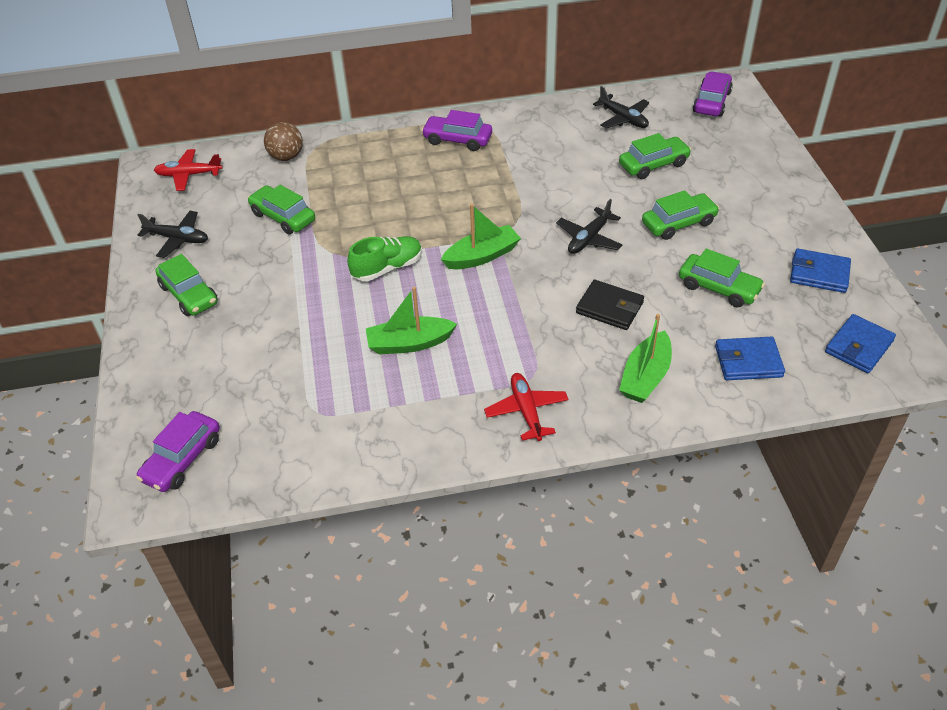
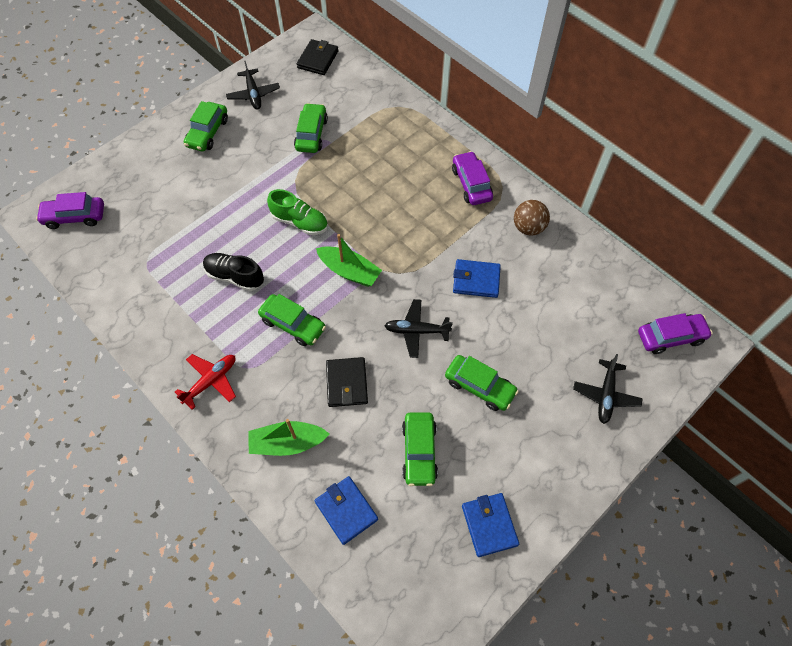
camera: 55 degrees right, 15 degrees up
(189, 175) = (318, 59): red plane -> black wallet
(286, 157) = (374, 97): brown ball -> brown ball (528, 227)
(409, 343) = (235, 276): green boat -> black shoe
(623, 118) = (589, 281): black plane -> black plane (605, 395)
(653, 165) = (543, 332): green car -> green car (293, 324)
(858, 346) = (415, 593): blue wallet -> blue wallet (476, 280)

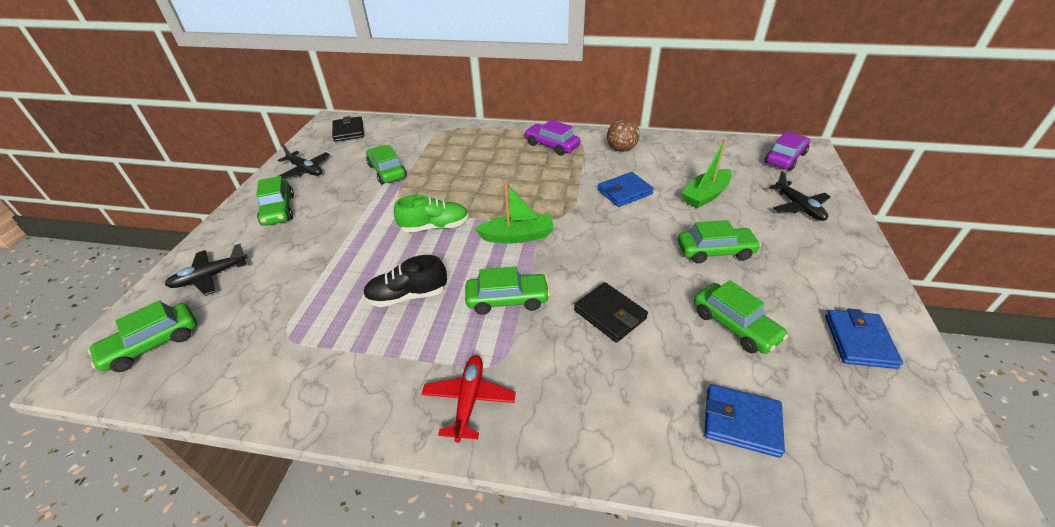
camera: 35 degrees left, 20 degrees down
(75, 217) = (152, 344): purple car -> green car
(287, 443) = (613, 402): green boat -> green boat (705, 195)
(416, 331) = (621, 244): black plane -> black plane (210, 276)
(489, 525) = (859, 341): blue wallet -> blue wallet turned 60 degrees clockwise

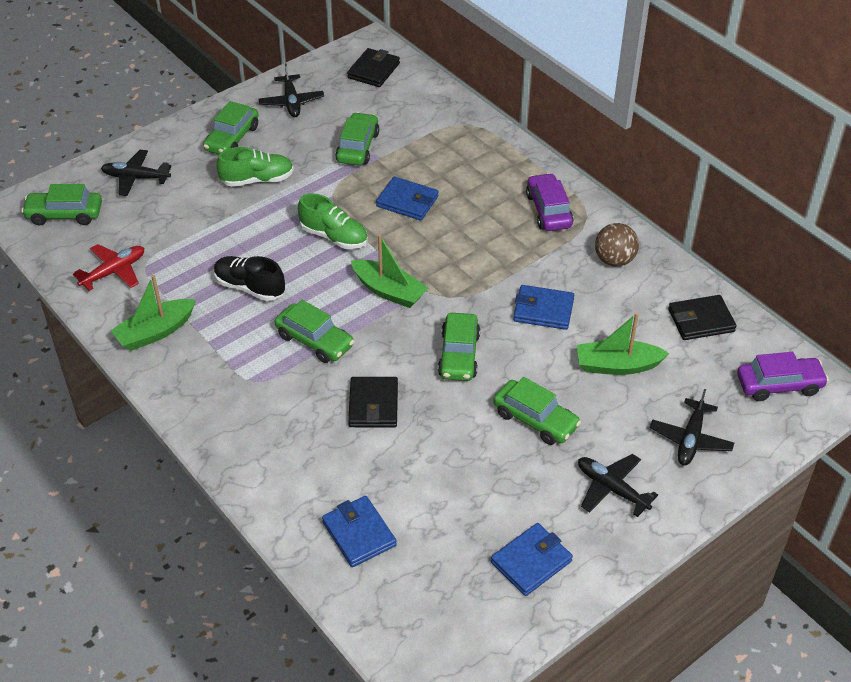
camera: 40 degrees right, 5 degrees up
(330, 224) = (257, 180): none -> green shoe
(357, 385) = (155, 332): none -> green boat
(460, 182) = (407, 201): none -> blue wallet
(469, 400) = (210, 391): red plane -> red plane (114, 272)
(705, 152) = (701, 320): none -> black wallet
(734, 325) = (454, 481): green car -> green car (459, 355)
(814, 260) = (611, 489): none -> black plane

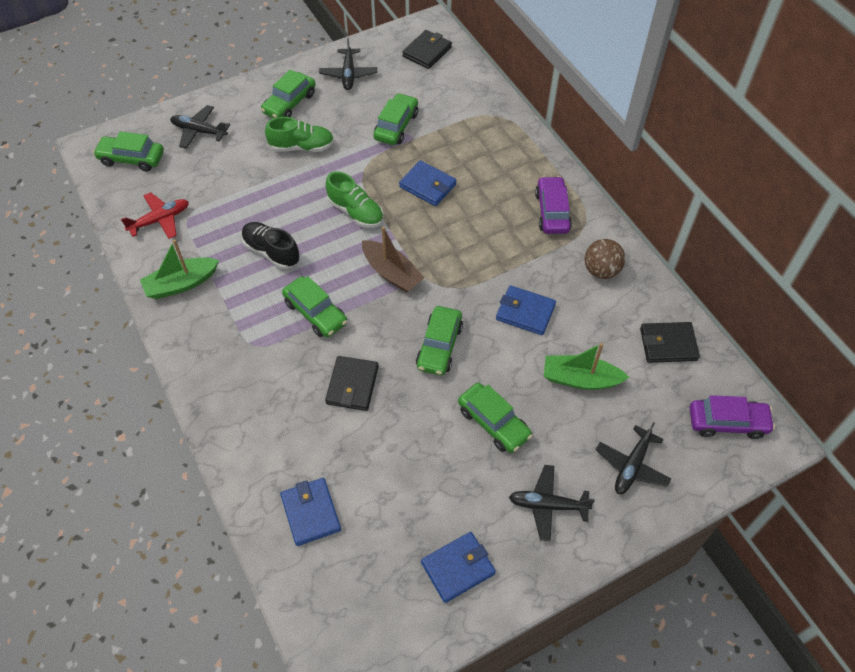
camera: 10 degrees right, 10 degrees up
(389, 291) = (391, 273): green boat -> brown boat
(611, 489) = (548, 505): black plane -> black plane turned 45 degrees counterclockwise

